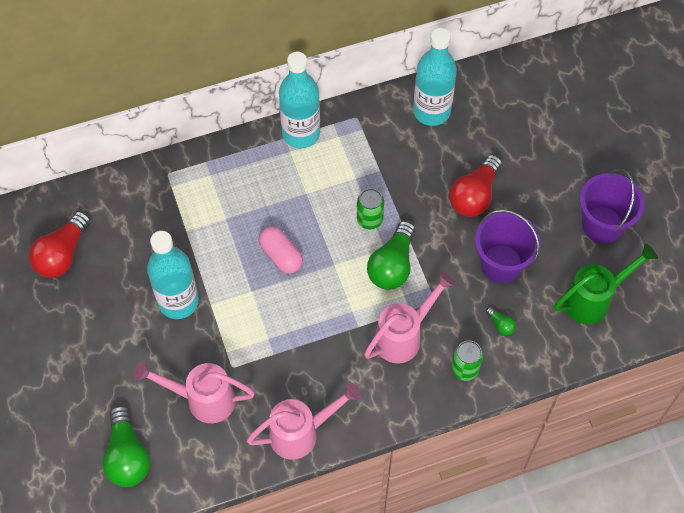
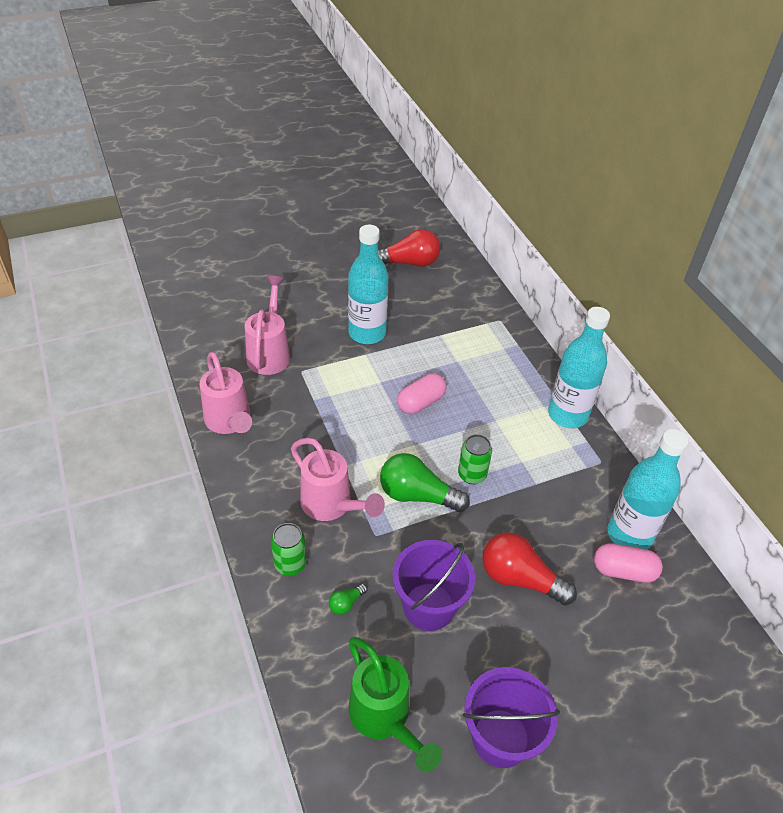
camera: 85 degrees right, 15 degrees down
(62, 254) = (409, 263): red light bulb -> red light bulb turned 150 degrees clockwise
(127, 456) = (222, 310): green light bulb -> none
(465, 122) = (623, 571): none -> pink capsule

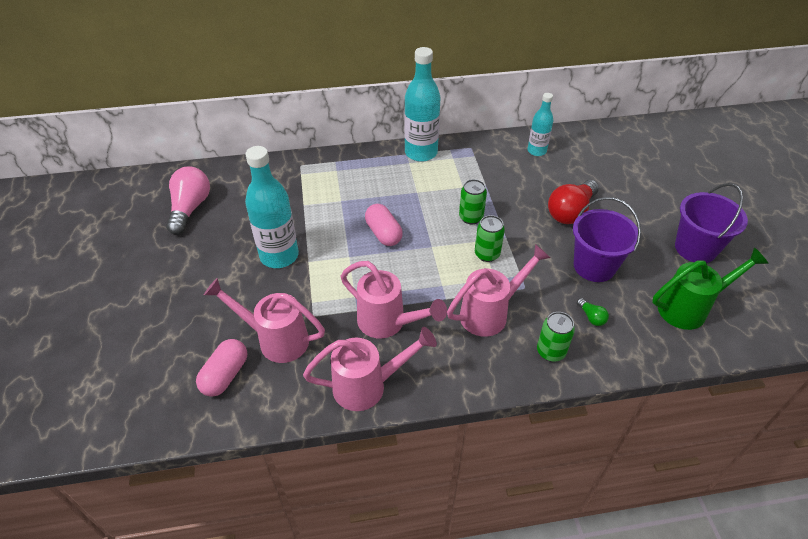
camera: 75 degrees left, 0 degrees up
(302, 425) = (388, 323): none -> pink watering can
(409, 263) = (190, 208): red light bulb -> pink light bulb
(417, 495) = (487, 254): green light bulb -> green can
(623, 571) = (566, 161): pink capsule -> pink capsule (225, 375)
(629, 535) = (536, 151): turquoise bottle -> turquoise bottle, size x0.59

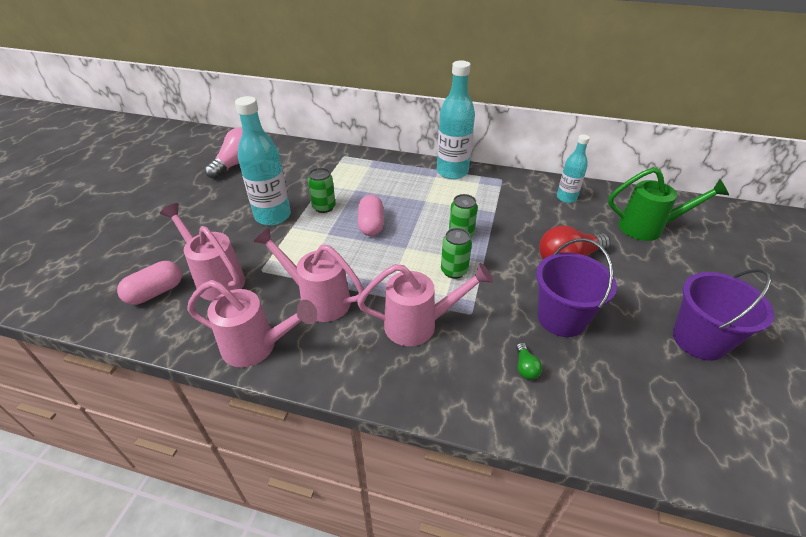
camera: 25 degrees right, 5 degrees down
(388, 323) = (318, 299): pink watering can -> pink watering can turned 150 degrees clockwise
(551, 351) = (456, 385): green can -> green can (324, 207)
(690, 308) = (655, 402): green watering can -> green watering can (648, 228)

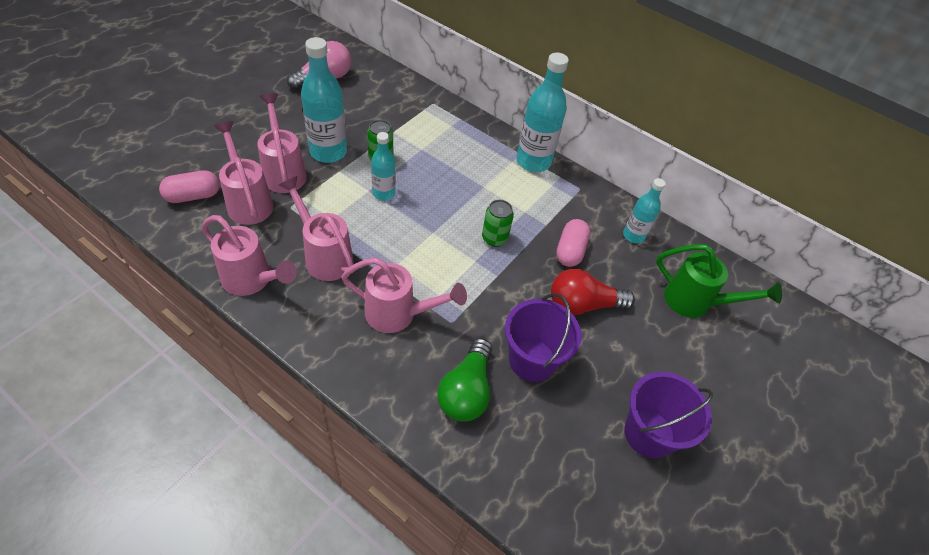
camera: 15 degrees right, 10 degrees up
(238, 243) = (283, 171): none -> pink watering can
(343, 232) = (384, 193): none -> turquoise bottle
(371, 225) = (414, 195): pink capsule -> pink capsule (570, 251)
(454, 271) = (463, 274): green can -> none
(525, 367) = (466, 391): green light bulb -> green light bulb, size x2.26

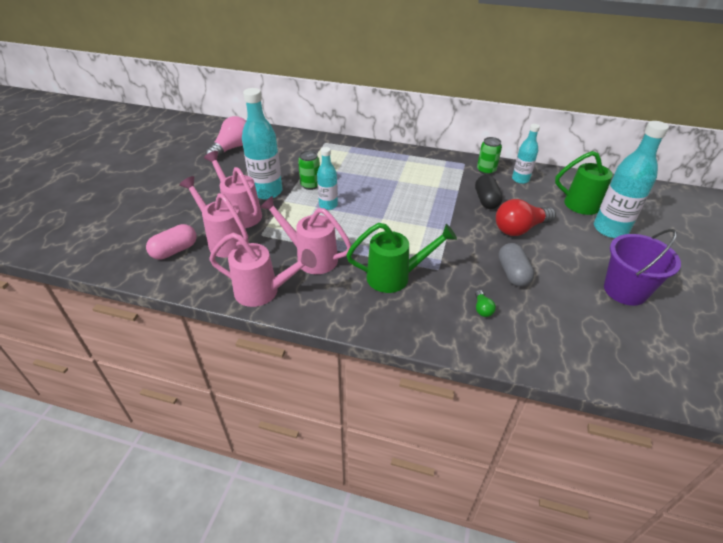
camera: 15 degrees left, 10 degrees down
(399, 314) = (396, 277): pink watering can -> green watering can
(466, 391) = (482, 309): green light bulb -> green light bulb, size x0.44
(494, 238) = (429, 208): green can -> green can (486, 170)
(532, 360) = (512, 273): purple bucket -> grey capsule
(533, 161) = (421, 157): turquoise bottle -> turquoise bottle (610, 229)
(570, 251) = (486, 200): pink capsule -> black capsule

